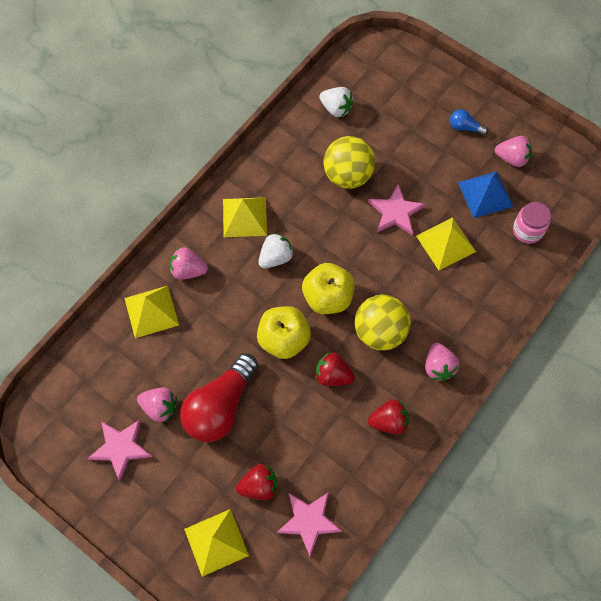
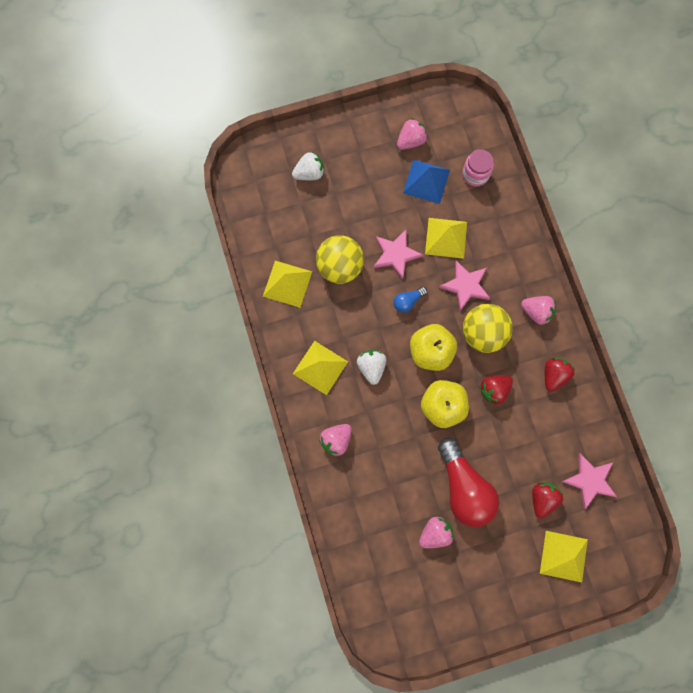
camera: 55 degrees left, 10 degrees up
(121, 448) = (448, 582): pink star -> pink star (465, 286)
(151, 311) = (351, 490): yellow pyramid -> yellow pyramid (287, 284)
(336, 108) = (275, 234): white strawberry -> white strawberry (309, 173)
(465, 127) = (361, 154): blue light bulb -> blue light bulb (408, 301)

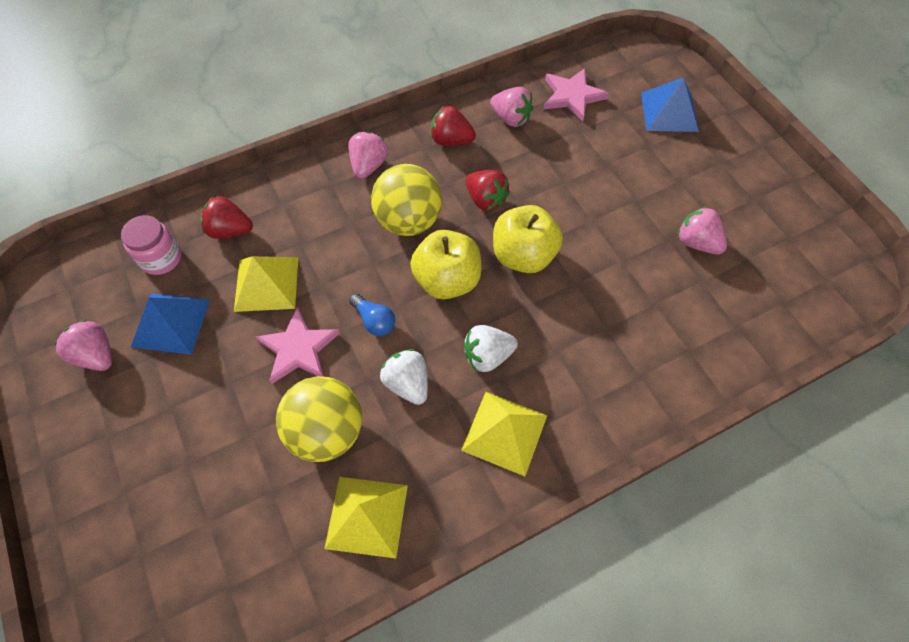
camera: 100 degrees left, 15 degrees down
(309, 173) = (149, 516): white strawberry -> white strawberry (407, 383)
(336, 440) = (613, 388): pink strawberry -> pink strawberry (511, 118)
(464, 487) = (625, 217): red light bulb -> none
(465, 286) = (340, 249): pink star -> none
(542, 499) = (610, 137): red strawberry -> red strawberry (230, 230)
(563, 556) = (669, 112): yellow pyramid -> blue pyramid

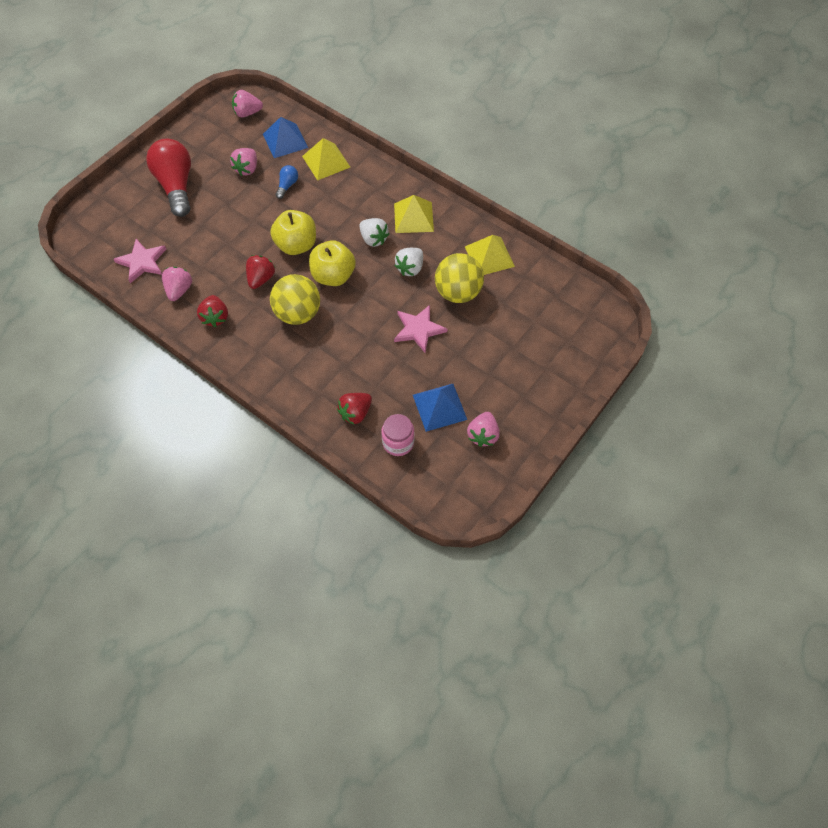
camera: 115 degrees left, 0 degrees up
(230, 230) = (355, 413): red strawberry -> red strawberry turned 60 degrees clockwise
(266, 284) = (384, 369): yellow pyramid -> yellow pyramid (326, 161)
(368, 166) = (261, 357): pink strawberry -> pink strawberry (247, 113)
(374, 321) = (380, 300): blue light bulb -> blue light bulb (287, 185)
(669, 112) = (138, 205): blue pyramid -> blue pyramid (285, 140)
(690, 156) = (176, 186): none -> red light bulb

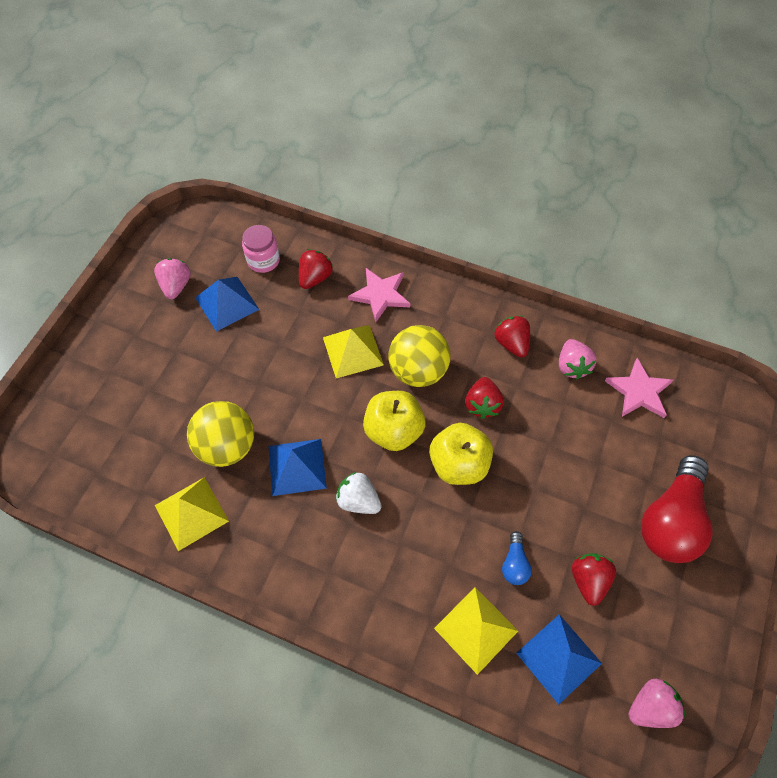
camera: 165 degrees right, 0 degrees up
(176, 186) = (671, 520): red light bulb -> red light bulb turned 60 degrees clockwise
(247, 169) = (588, 580): pink strawberry -> red strawberry
(410, 268) = (297, 466): white strawberry -> blue pyramid
(413, 217) = (311, 553): yellow pyramid -> yellow pyramid (353, 351)
(418, 329) = (268, 384): pink star -> pink star (380, 295)

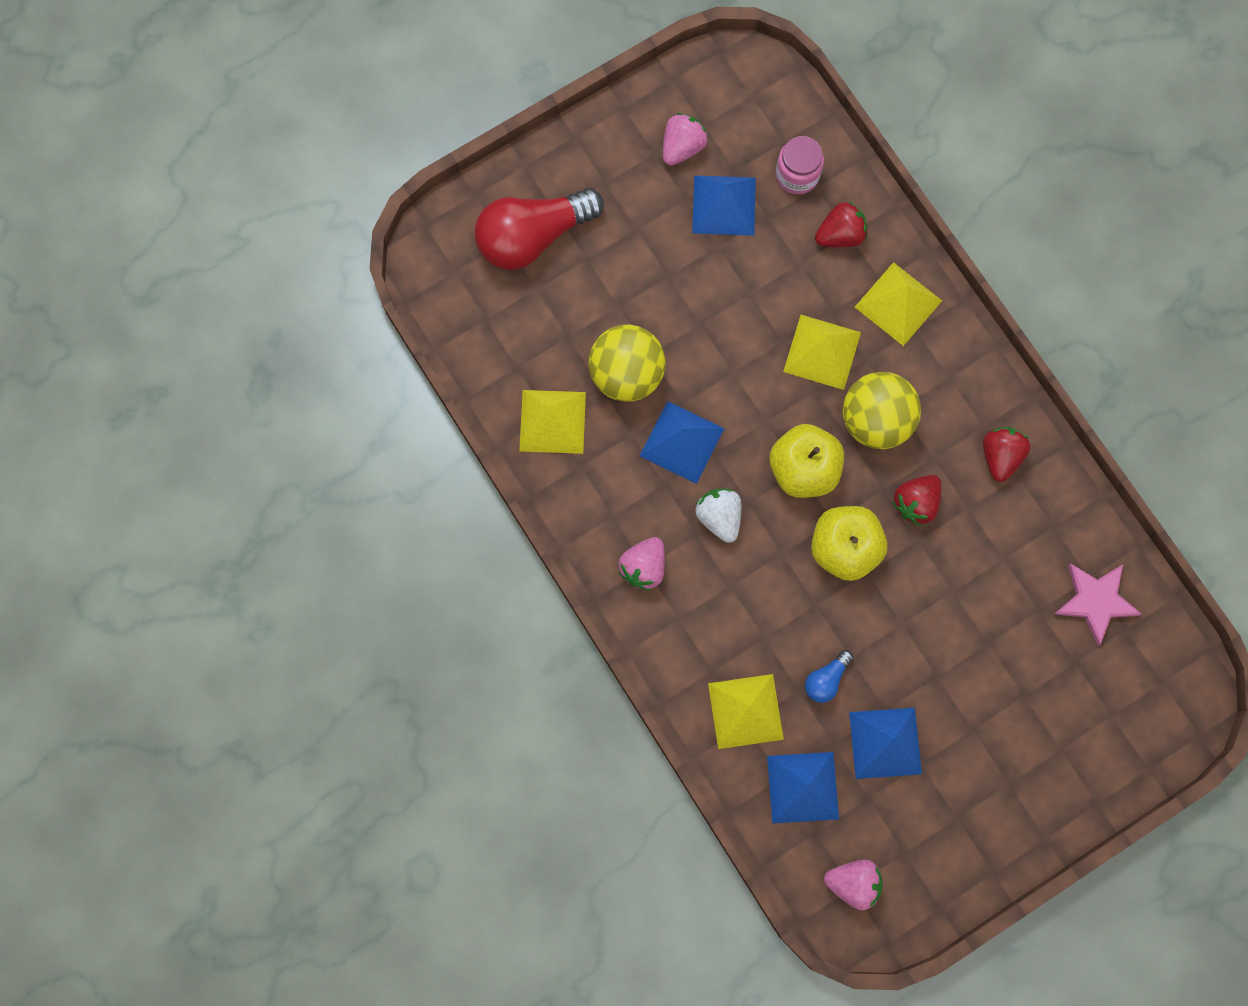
camera: 35 degrees right, 15 degrees up
(380, 295) = (898, 304): pink star -> yellow pyramid
(572, 366) = (1045, 525): pink strawberry -> pink strawberry (644, 567)
(588, 580) = (885, 742): red strawberry -> blue pyramid
(671, 520) = (1014, 746): red light bulb -> red light bulb (533, 237)

